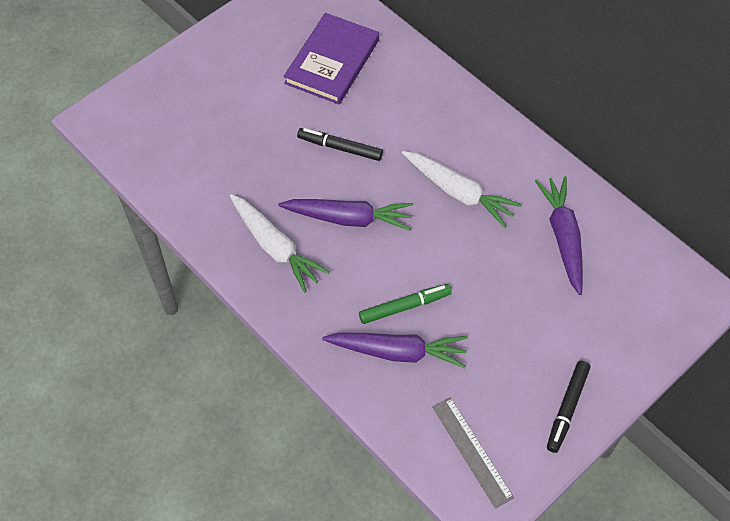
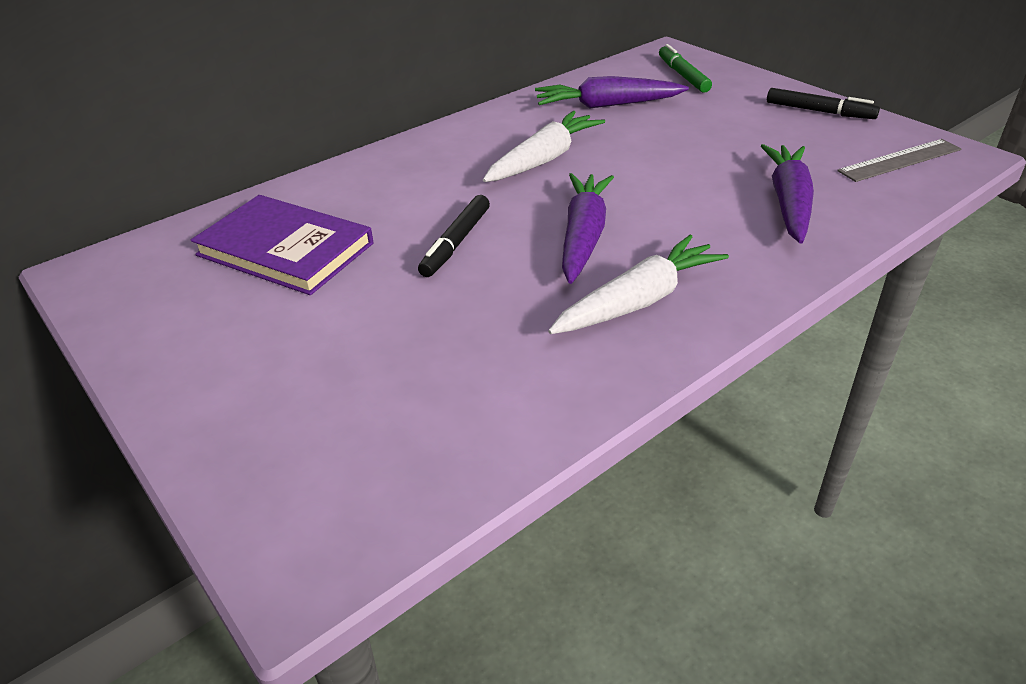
camera: 85 degrees left, 20 degrees down
(405, 306) = (720, 197): green marker -> green marker (683, 75)

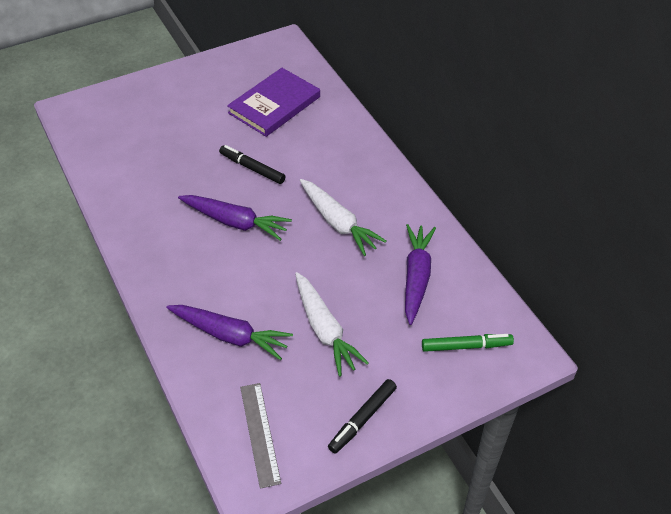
camera: 100 degrees right, 10 degrees up
(638, 301) = (164, 230): white carrot -> white carrot (324, 329)

